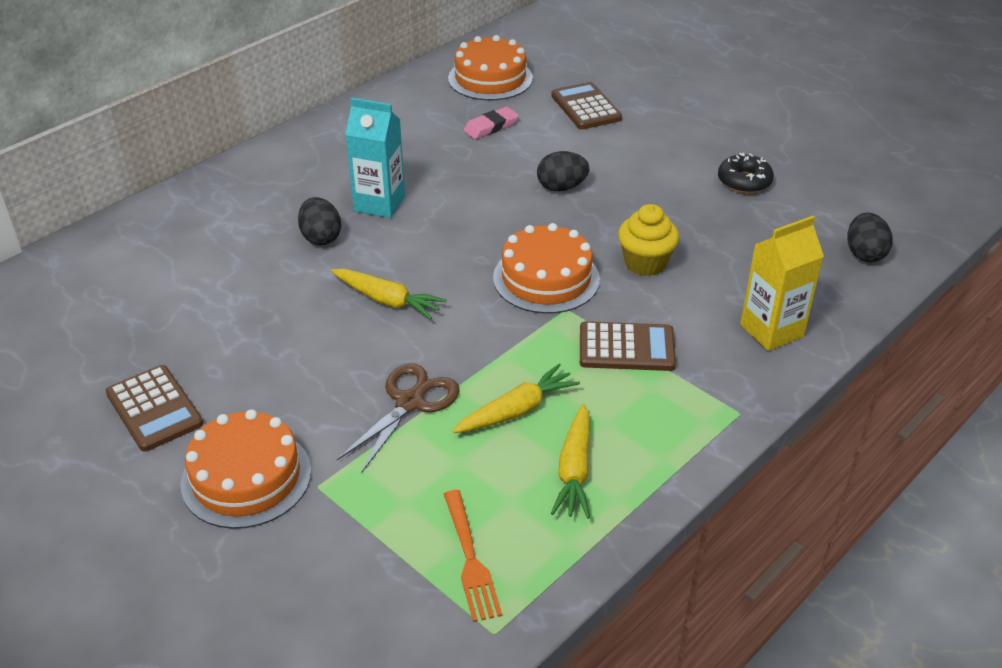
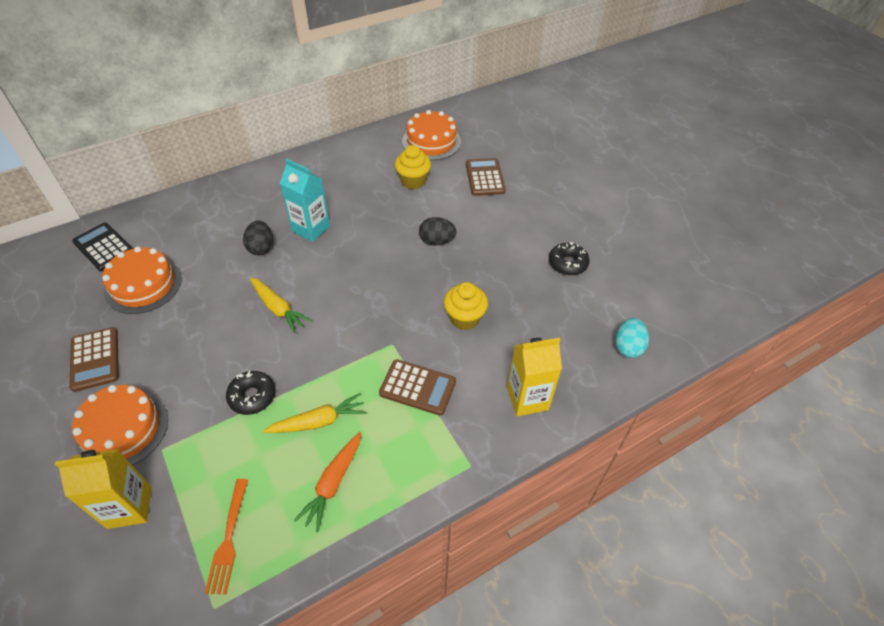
camera: 15 degrees right, 10 degrees up
(83, 279) = (104, 247): none -> black calculator
(311, 558) = (129, 507): none -> yellow carton
(410, 403) = (252, 396): brown scissors -> black donut
(491, 126) = (413, 181): pink eraser -> yellow cupcake
(546, 278) = (390, 315): orange cake -> orange cake (143, 285)
(574, 470) = (333, 483): yellow carrot -> orange carrot
(864, 254) = (628, 347): black egg -> turquoise egg

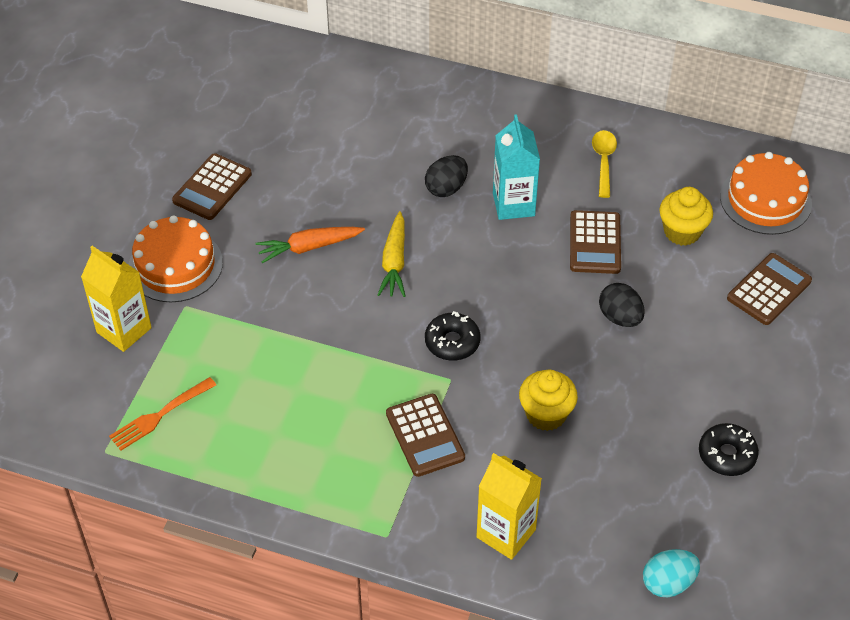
camera: 50 degrees right, 0 degrees up
(104, 247) = (318, 82): black calculator -> none
(143, 285) = (312, 146): orange cake -> none
(252, 396) = (289, 322): black donut -> black donut (452, 342)
(318, 421) = (315, 389): yellow carrot -> none
(332, 176) = (603, 161): none -> yellow spoon
(333, 483) = (270, 446): orange carrot -> orange carrot (309, 247)
(378, 216) = (595, 243): none -> brown calculator

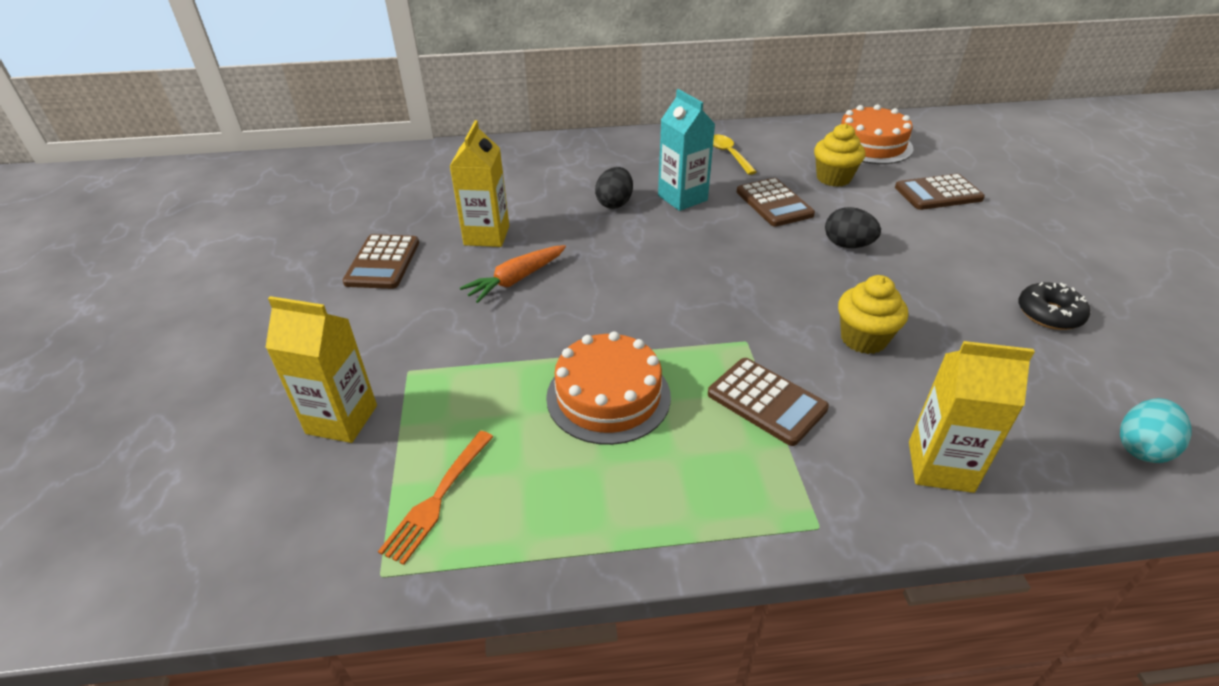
camera: 25 degrees left, 10 degrees down
(175, 265) = (376, 337): orange cake -> orange cake (608, 396)
(311, 187) = (487, 235): none -> yellow carton
(394, 262) = (610, 266): yellow carrot -> none
(452, 342) = (719, 310): black donut -> none
(769, 290) = (938, 193): brown calculator -> brown calculator turned 120 degrees counterclockwise

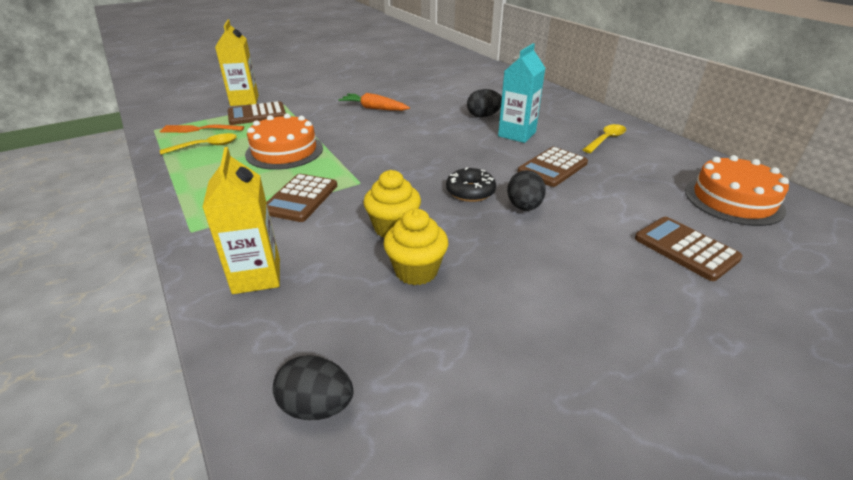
camera: 65 degrees right, 5 degrees down
(382, 262) = (364, 79): brown calculator -> brown calculator (257, 114)
(487, 235) = (410, 93): yellow carton -> none
(527, 492) = (206, 146): none -> yellow spoon
(833, 178) = (632, 188): yellow cupcake -> yellow cupcake (416, 271)
(1049, 314) = (513, 337): black donut -> black donut (470, 192)
(1141, 448) = (317, 406): turquoise egg -> black egg

